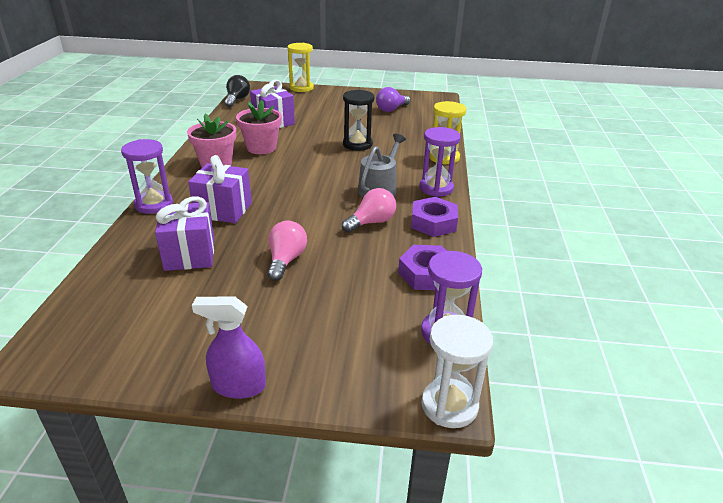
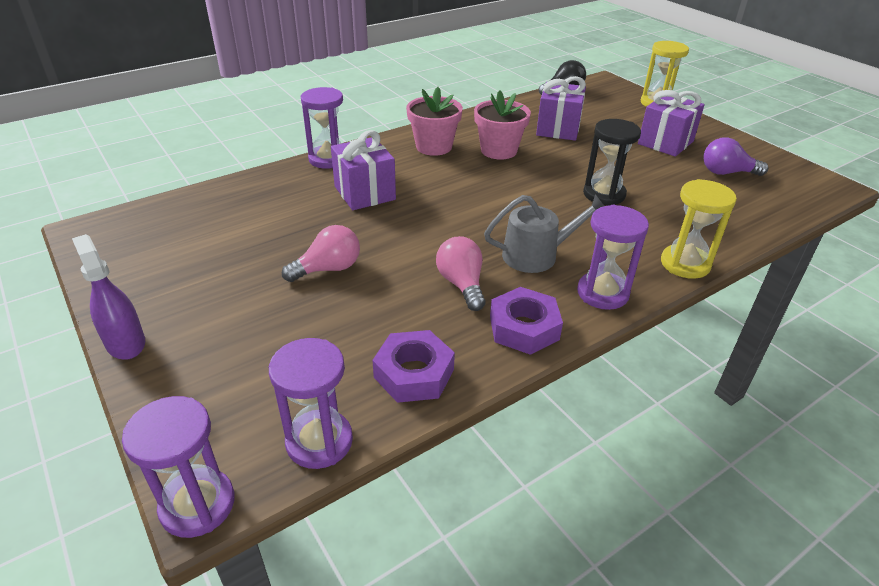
camera: 50 degrees right, 5 degrees up
(190, 254) = (278, 216): purple gift -> purple gift (665, 142)
(371, 222) = (462, 284): pink light bulb -> pink light bulb turned 120 degrees counterclockwise
(449, 405) = (197, 505): white hourglass -> purple hourglass

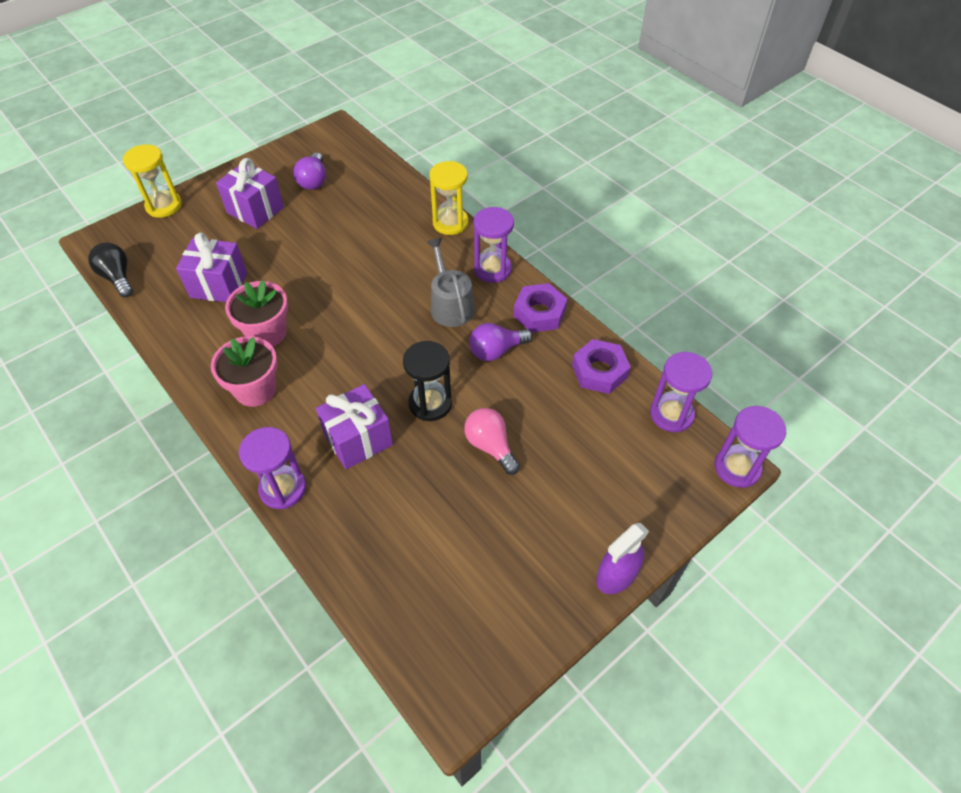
camera: 95 degrees left, 15 degrees up
(462, 284) = (496, 350): pink light bulb -> purple light bulb
(604, 194) = (353, 259): black hourglass -> black hourglass (430, 403)

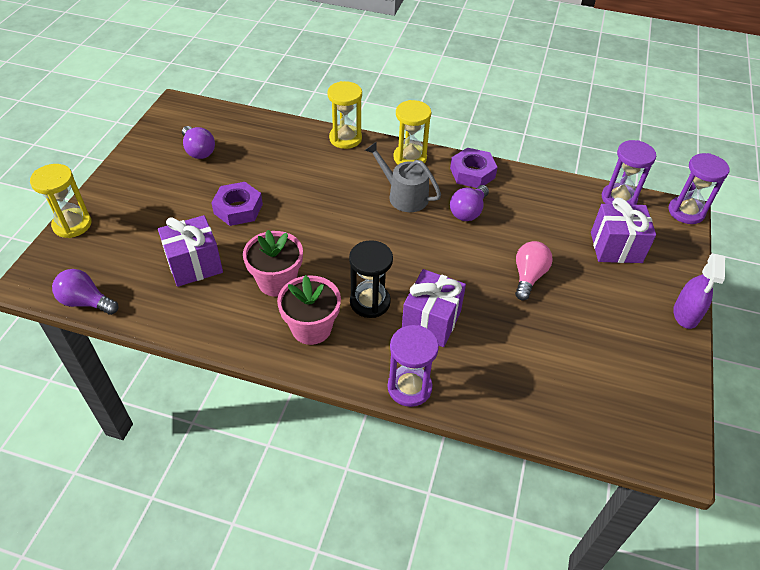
camera: 35 degrees left, 5 degrees down
(118, 277) = (86, 302): black light bulb -> purple light bulb
(255, 210) = (168, 193): purple gift -> purple gift (616, 247)
(430, 403) = (458, 269): black hourglass -> black hourglass (370, 302)
(490, 446) = (528, 276): pink light bulb -> pink light bulb turned 90 degrees clockwise
(492, 269) = (410, 158): purple hourglass -> yellow hourglass
(599, 371) = (549, 193): purple nut -> purple nut (238, 209)

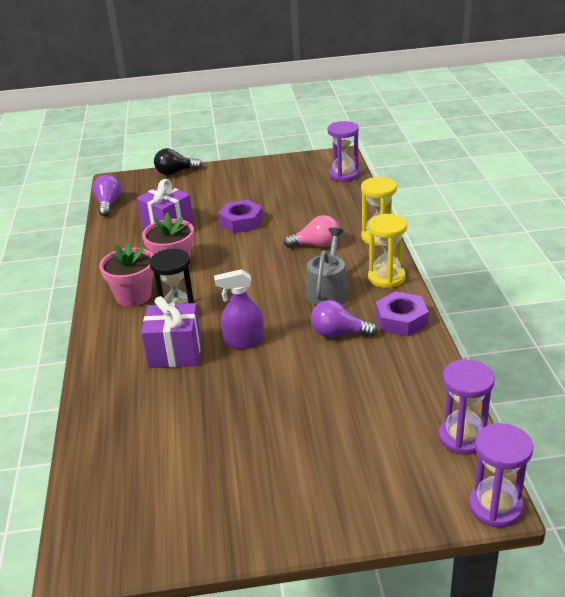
camera: 70 degrees right, 15 degrees down
(72, 224) = (175, 172): yellow hourglass -> black light bulb
(198, 151) = (293, 183): purple light bulb -> none
(409, 387) = (95, 362): purple hourglass -> purple hourglass (343, 175)
(528, 276) = (273, 396): pink light bulb -> pink light bulb (316, 245)
(616, 247) = (369, 453): purple gift -> none
(685, 314) = (296, 537): purple spray bottle -> purple spray bottle (244, 341)

